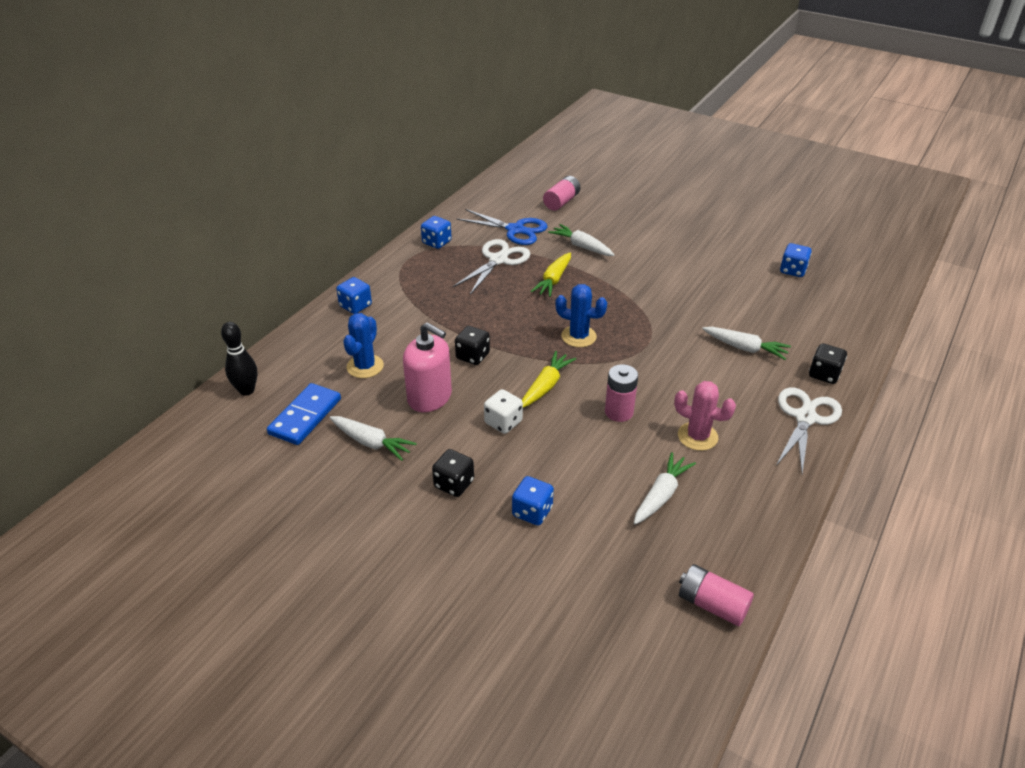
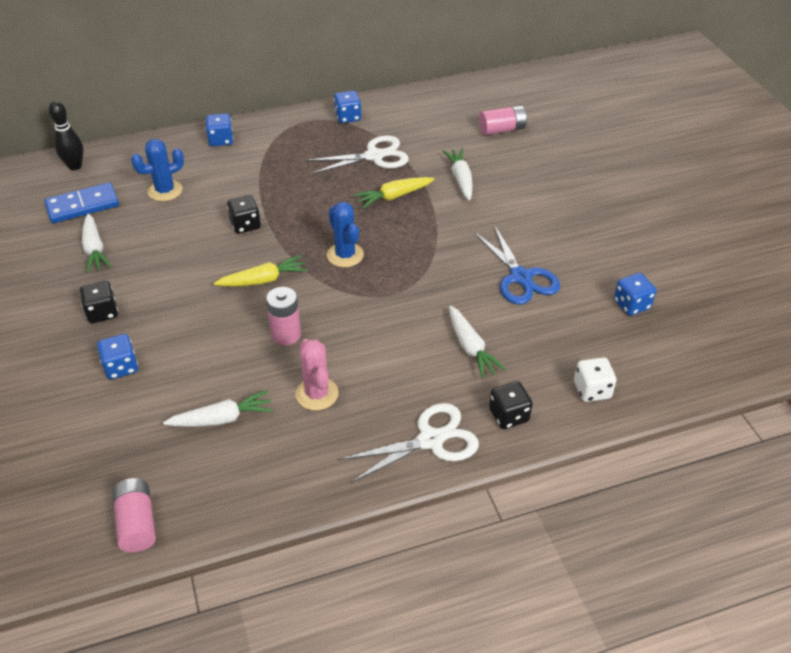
camera: 40 degrees right, 5 degrees up
(430, 397) = (174, 239): pink soap dispenser -> none
(503, 422) = (195, 289): white dice -> white dice (592, 390)
(515, 230) = (425, 136): blue scissors -> blue scissors (521, 277)

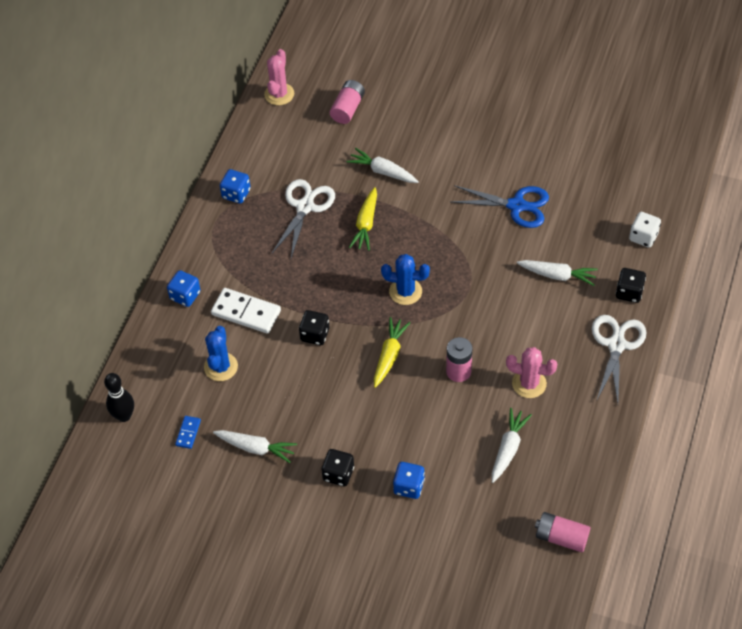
camera: 50 degrees left, 10 degrees up
(82, 205) = (188, 433): blue domino -> blue domino, size x0.51
(233, 177) = (246, 312): none -> white domino
(471, 91) = (279, 94): none -> pink cactus
(631, 305) = (591, 165): blue dice -> none

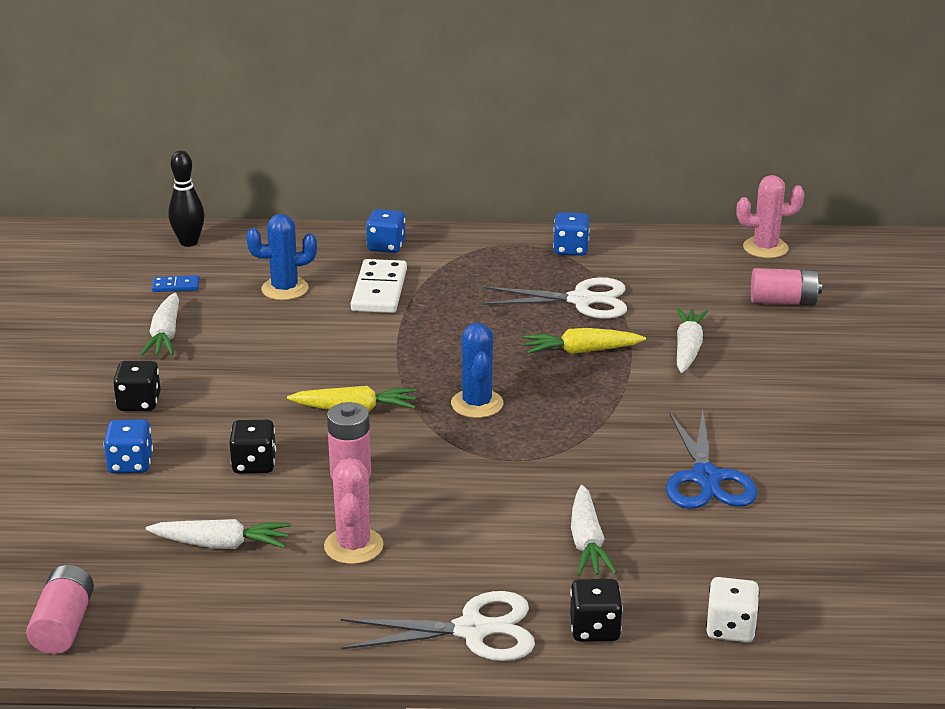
camera: 70 degrees right, 25 degrees down
(315, 334) = (365, 345): black dice -> black dice (254, 464)

